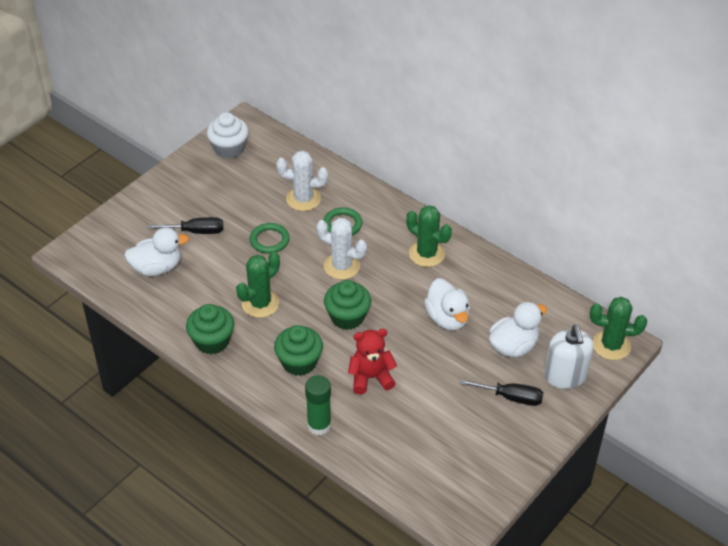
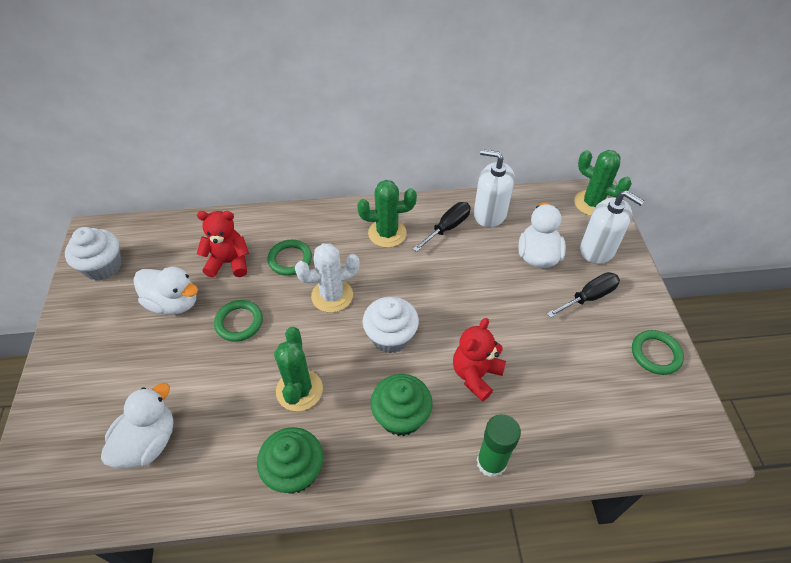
camera: 45 degrees left, 5 degrees up
(196, 231) = (153, 370): black screwdriver -> black screwdriver (447, 227)
(303, 199) = (229, 262): white cactus -> red teddy bear
(347, 317) = (390, 337): green cupcake -> white cupcake
(447, 318) = (466, 272): white duck -> white duck (174, 303)
(505, 462) = (655, 354): none -> green ring
(519, 294) = (489, 214): none -> white soap dispenser
(611, 345) = (592, 203): green cactus -> green cactus turned 75 degrees clockwise

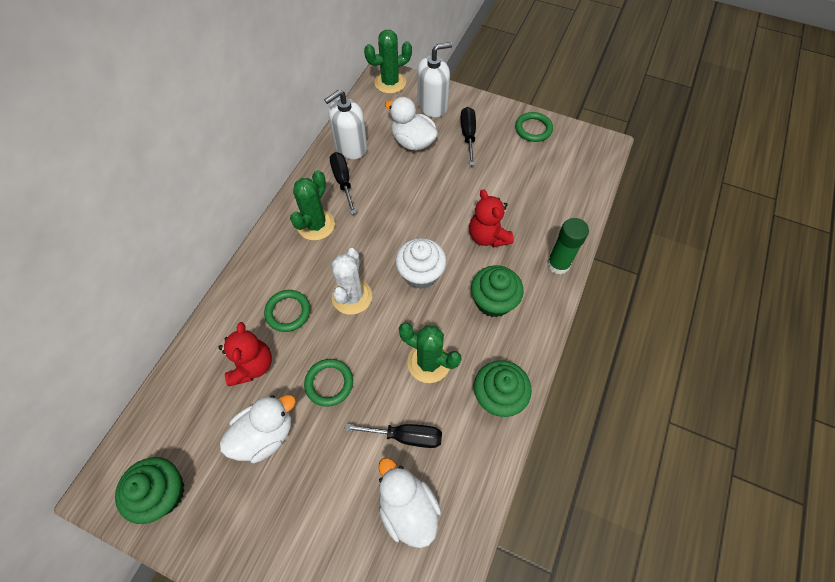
camera: 60 degrees left, 10 degrees up
(103, 267) = (163, 493): white cupcake -> green cupcake
(216, 407) = (406, 436): none -> black screwdriver
(229, 262) = (252, 365): red teddy bear -> red teddy bear turned 150 degrees clockwise

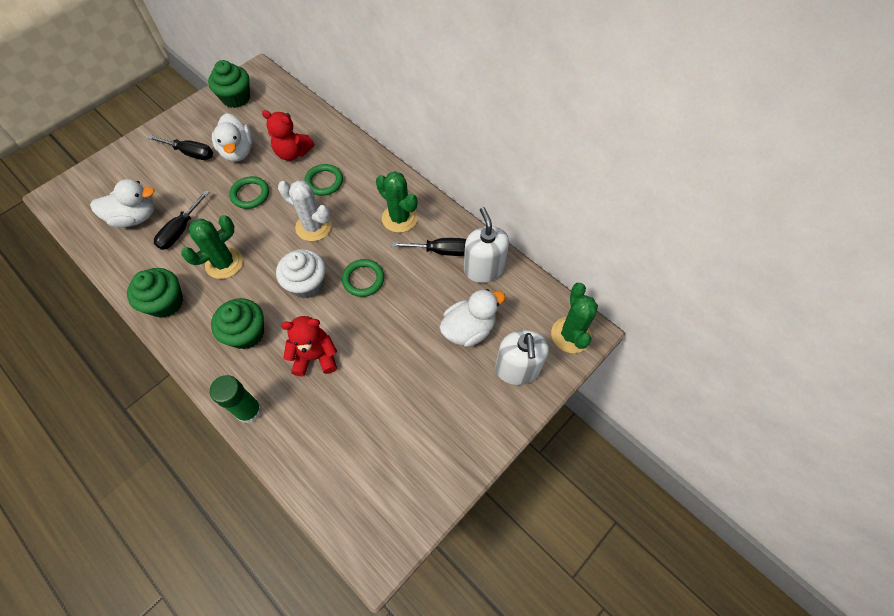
camera: 110 degrees right, 0 degrees up
(468, 135) = (457, 391): black screwdriver -> black screwdriver (190, 153)
(533, 129) = (437, 474): green ring -> green ring (363, 279)

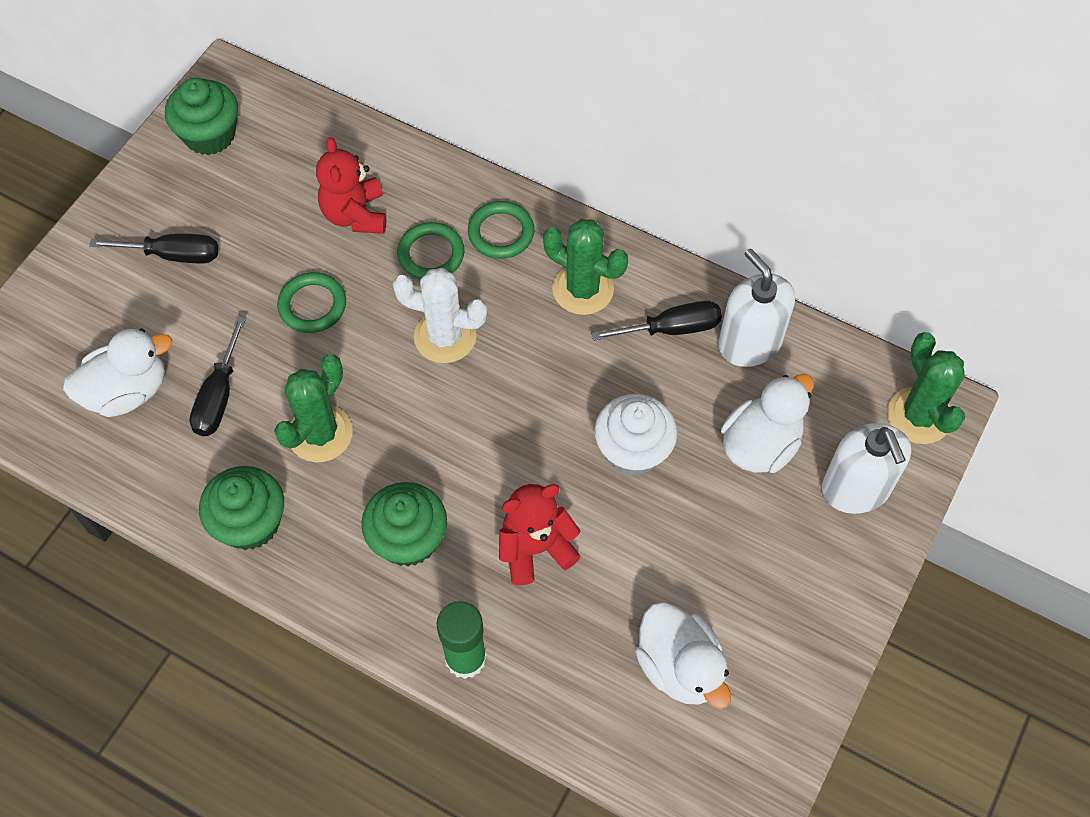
camera: 15 degrees left, 0 degrees up
(238, 151) = (257, 233): white duck -> white duck (679, 667)
(293, 153) = (355, 215): red teddy bear -> red teddy bear turned 75 degrees clockwise
(307, 284) = (473, 435): white cupcake -> white cupcake (633, 450)
(363, 279) = (563, 405): green ring -> green ring (501, 233)

